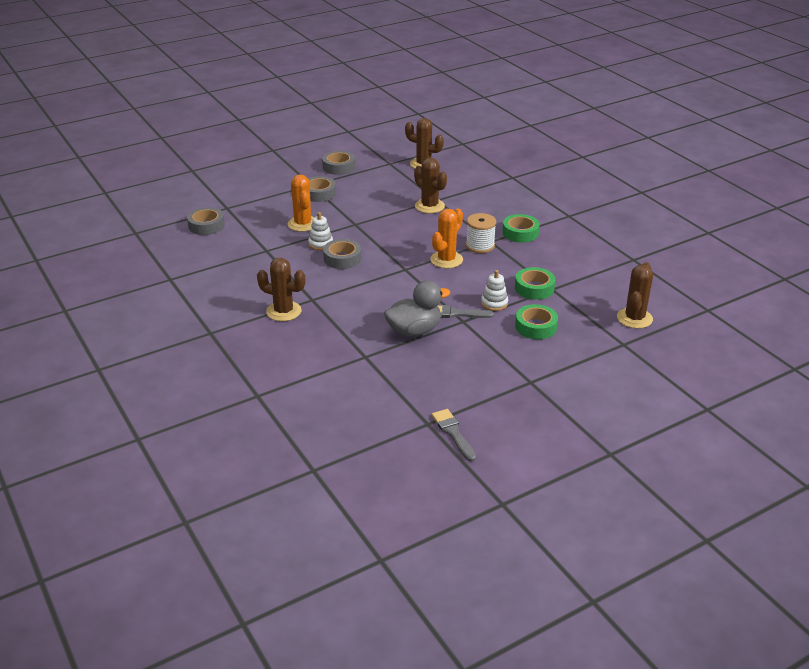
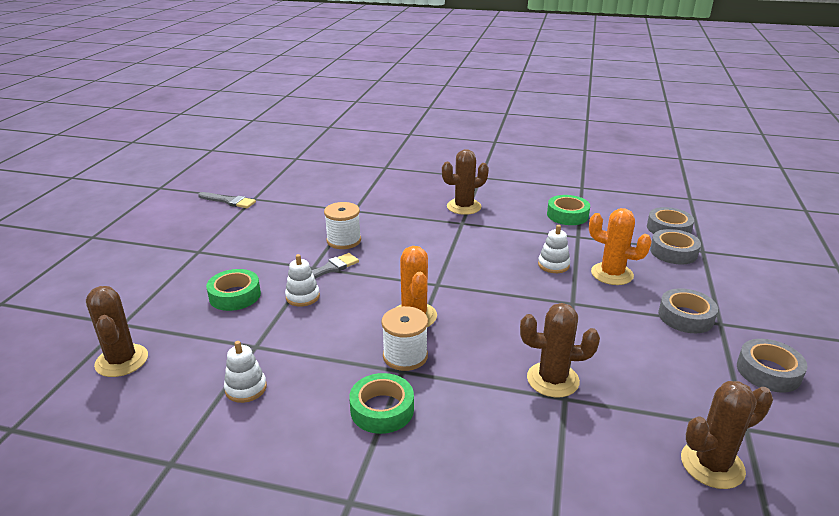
camera: 135 degrees right, 5 degrees down
(342, 258) = (507, 263): grey tape -> grey tape (673, 252)
(414, 331) = (344, 241): grey duck -> white spool
(534, 288) = (277, 335): green tape -> green tape (567, 215)
(575, 271) = (246, 388): none -> white stacking toy

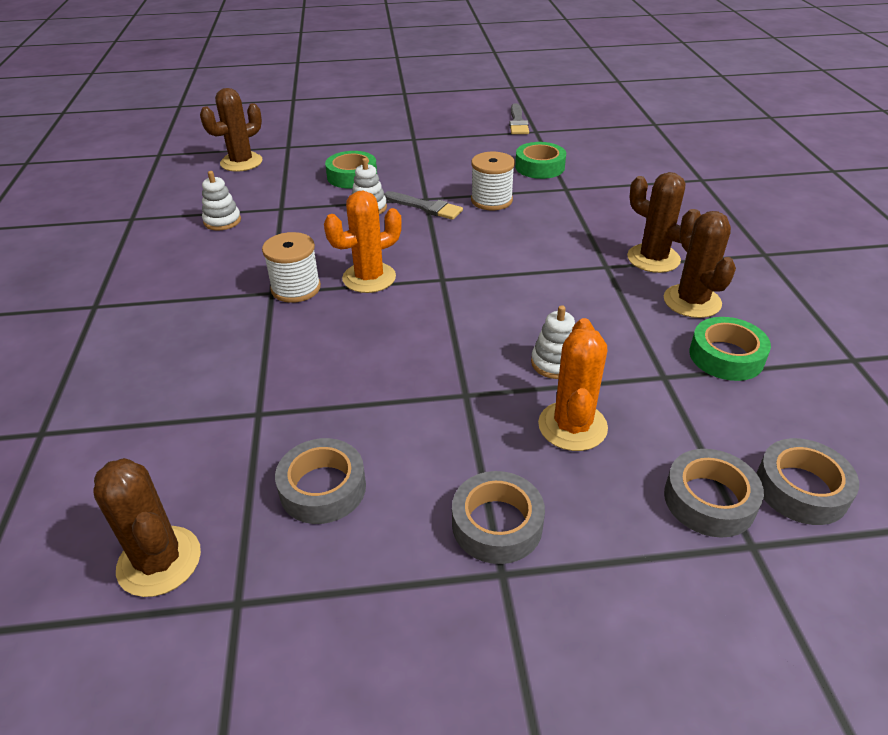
camera: 70 degrees right, 10 degrees up
(382, 409) = (210, 294): green tape -> green tape (539, 167)
(552, 380) = (289, 398): brown cactus -> brown cactus (692, 301)
(768, 371) = (386, 641): grey tape -> grey tape (323, 488)

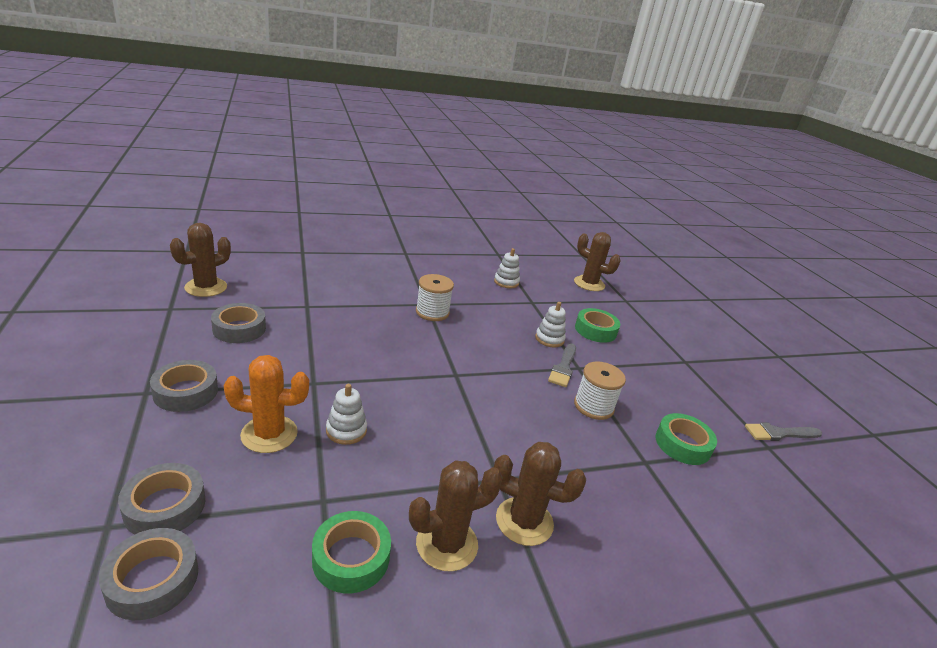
camera: 75 degrees right, 10 degrees down
(369, 278) = (450, 341): orange cactus -> none
(653, 258) = (524, 521): brown cactus -> brown cactus turned 75 degrees clockwise

